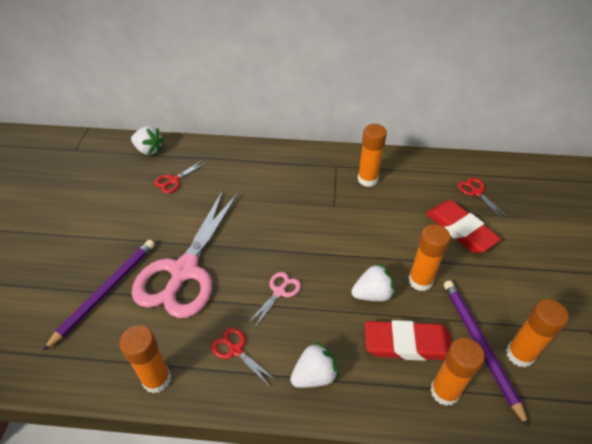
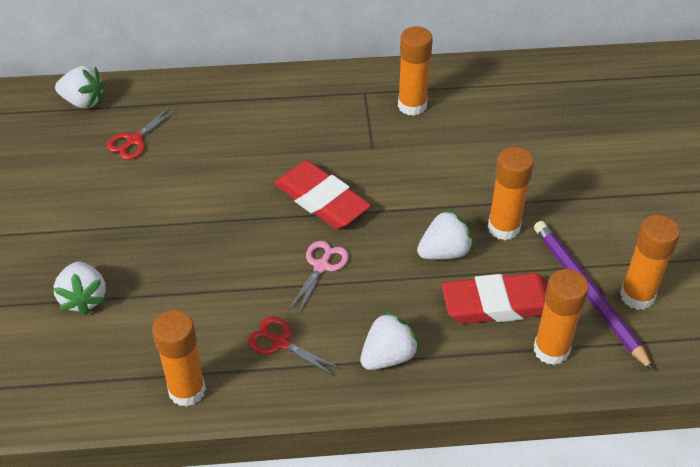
camera: 10 degrees left, 0 degrees up
(106, 291) = (84, 298): purple pencil -> white strawberry
(184, 271) = (185, 258): pink scissors -> none
(460, 230) = (546, 157): red eraser -> red eraser (321, 200)
(476, 192) = (563, 105): red scissors -> none

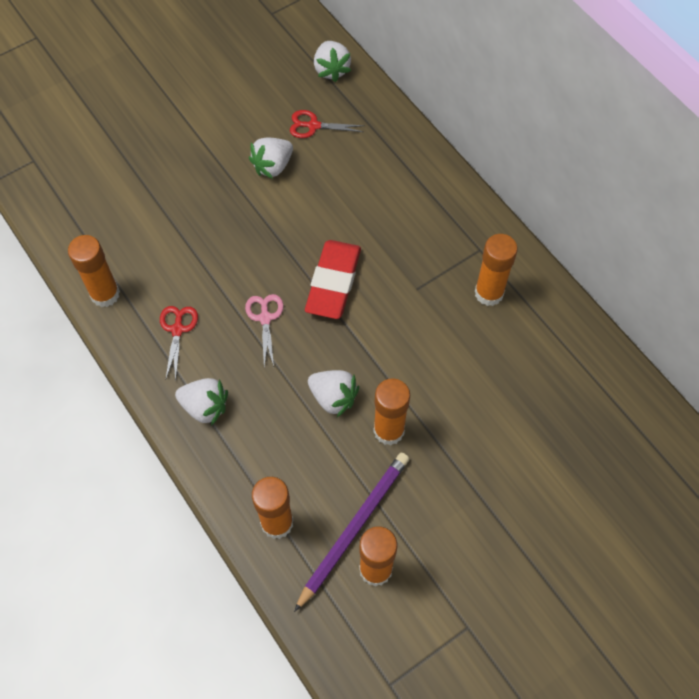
camera: 60 degrees right, 15 degrees up
(84, 298) = (147, 187): white strawberry -> white strawberry (273, 166)
(321, 266) = (265, 318): pink scissors -> pink scissors turned 90 degrees counterclockwise
(498, 304) = (302, 462): red eraser -> none

